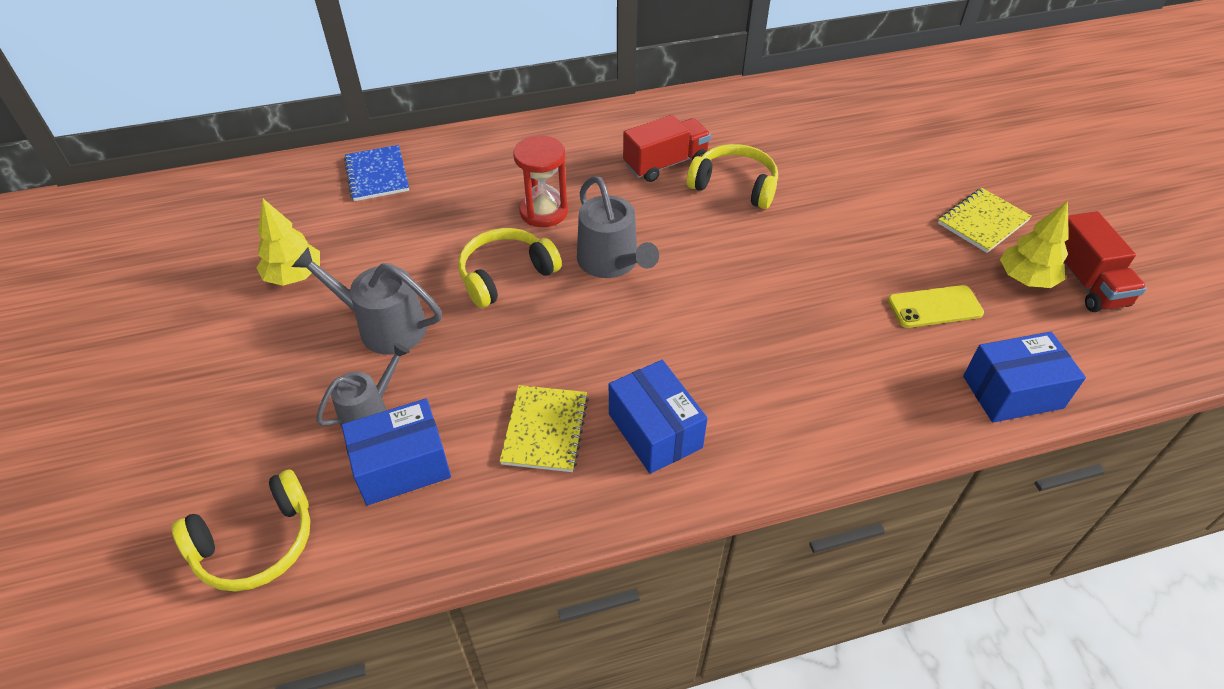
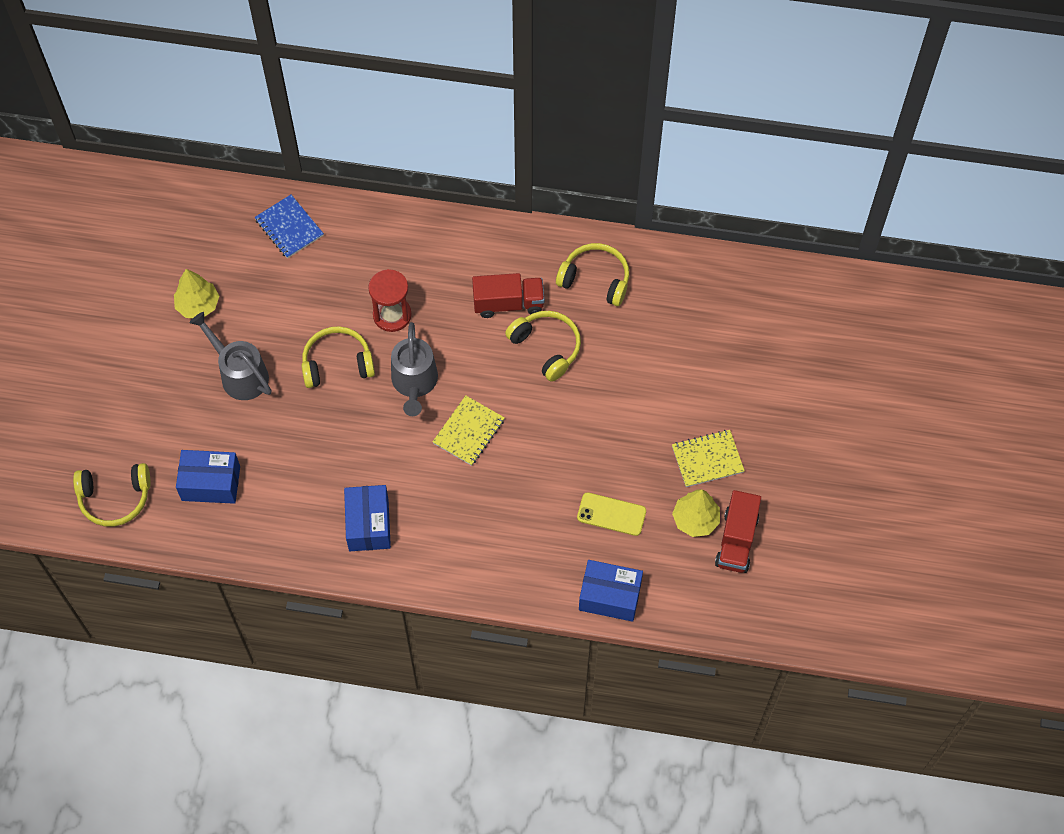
camera: 25 degrees right, 15 degrees up
(368, 410) = (206, 436): grey watering can -> none
(377, 175) = (289, 227): blue notebook -> blue notebook turned 45 degrees counterclockwise
(545, 430) = (304, 495): yellow notebook -> yellow notebook (468, 431)
(738, 120) = (595, 279): none -> yellow headphones

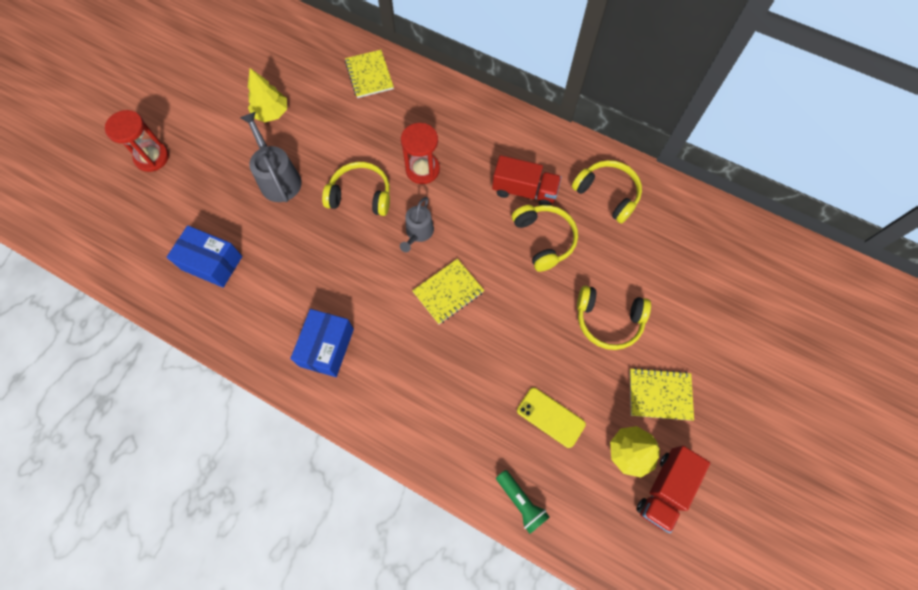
camera: 20 degrees right, 5 degrees up
(88, 396) = (152, 157): none -> red hourglass
(115, 498) = (130, 248): yellow headphones -> yellow headphones (608, 320)
(289, 227) = (369, 75): blue notebook -> yellow notebook
(414, 382) = (418, 233): grey watering can -> grey watering can, size x0.66
(610, 596) = (521, 502): blue box -> green flashlight

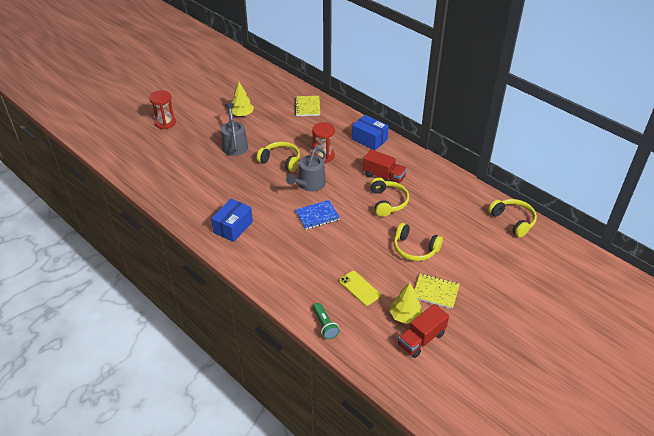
camera: 15 degrees right, 25 degrees down
(212, 263) = (180, 176): blue box -> blue box (369, 139)
(418, 233) = (309, 184): grey watering can -> grey watering can, size x1.52
(448, 292) = (317, 215): yellow notebook -> blue notebook
(607, 194) = (437, 188): yellow headphones -> yellow headphones (513, 221)

